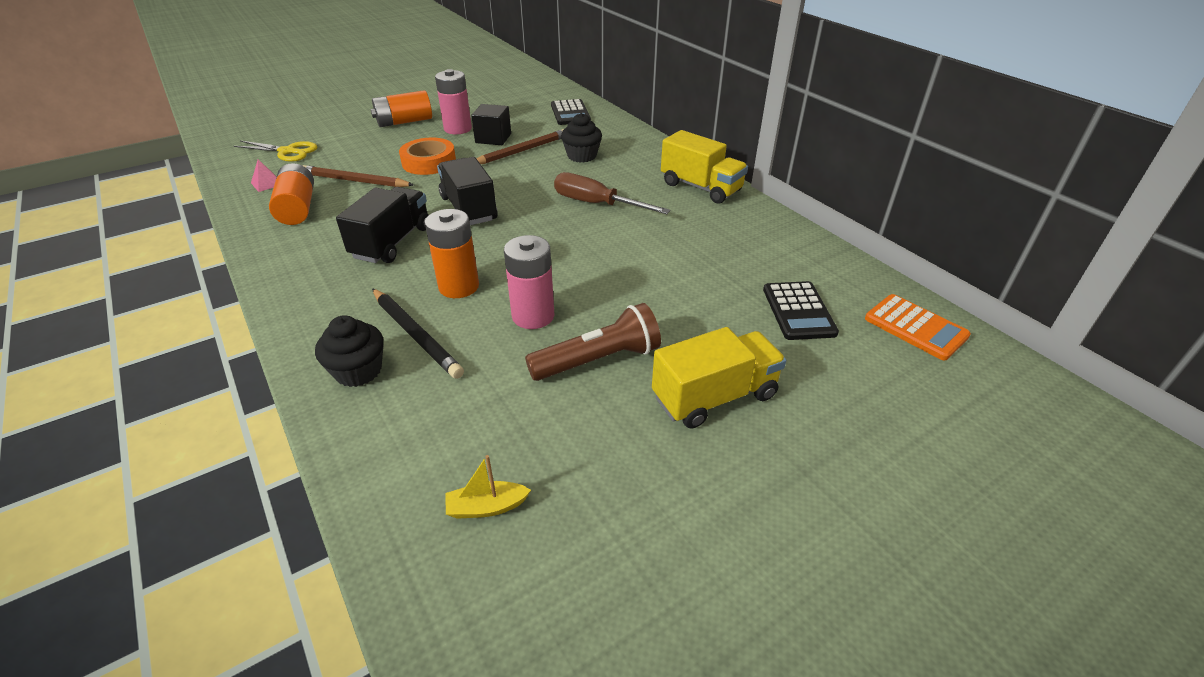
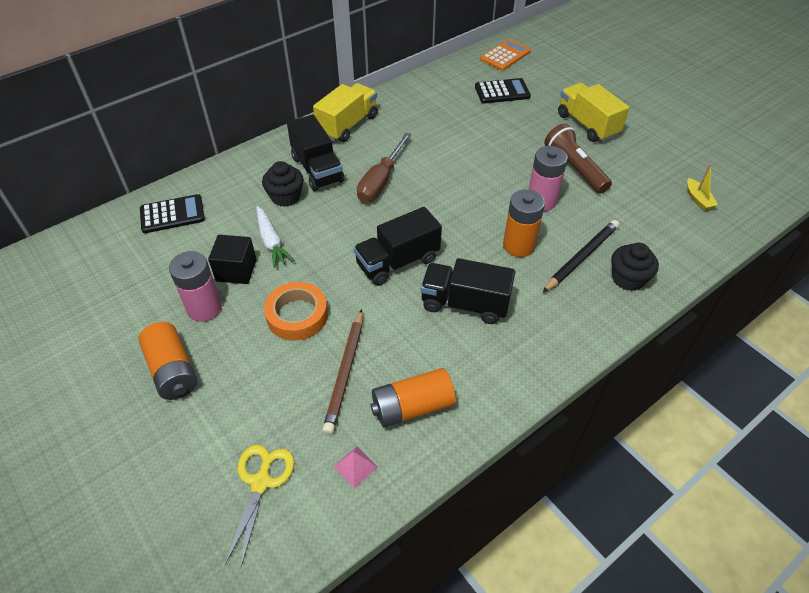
camera: 95 degrees left, 10 degrees up
(522, 151) = (271, 241): brown pencil -> white carrot
(621, 170) = (317, 169): none -> black truck

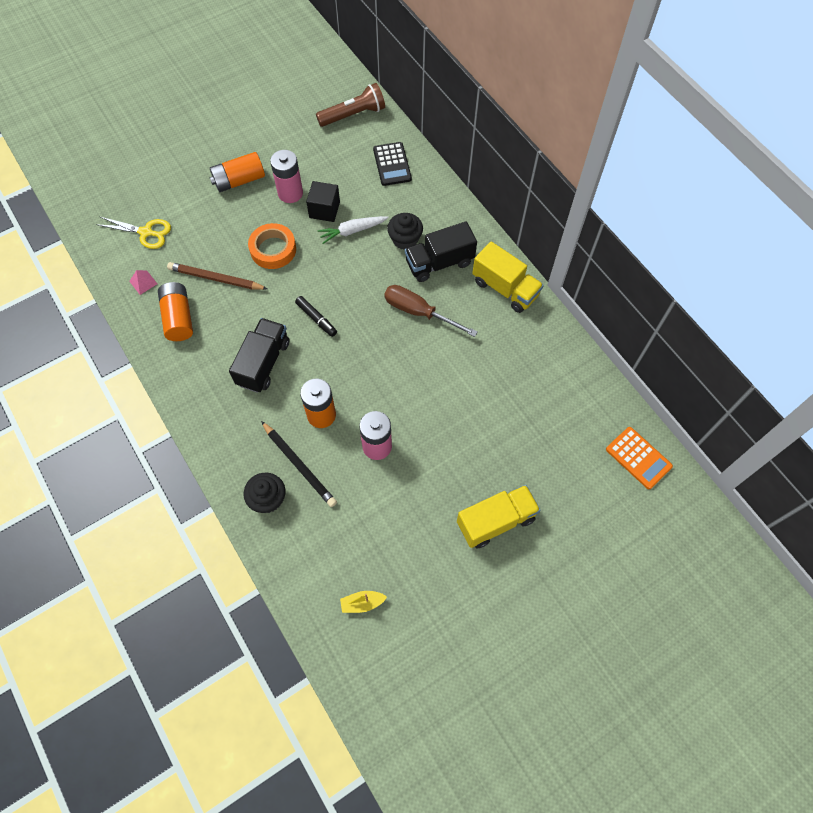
camera: 95 degrees right, 15 degrees up
(398, 262) = (316, 319): black truck -> black marker
(502, 92) = (561, 441): black calculator -> none
(574, 168) = (422, 489): brown flashlight -> brown flashlight (353, 115)

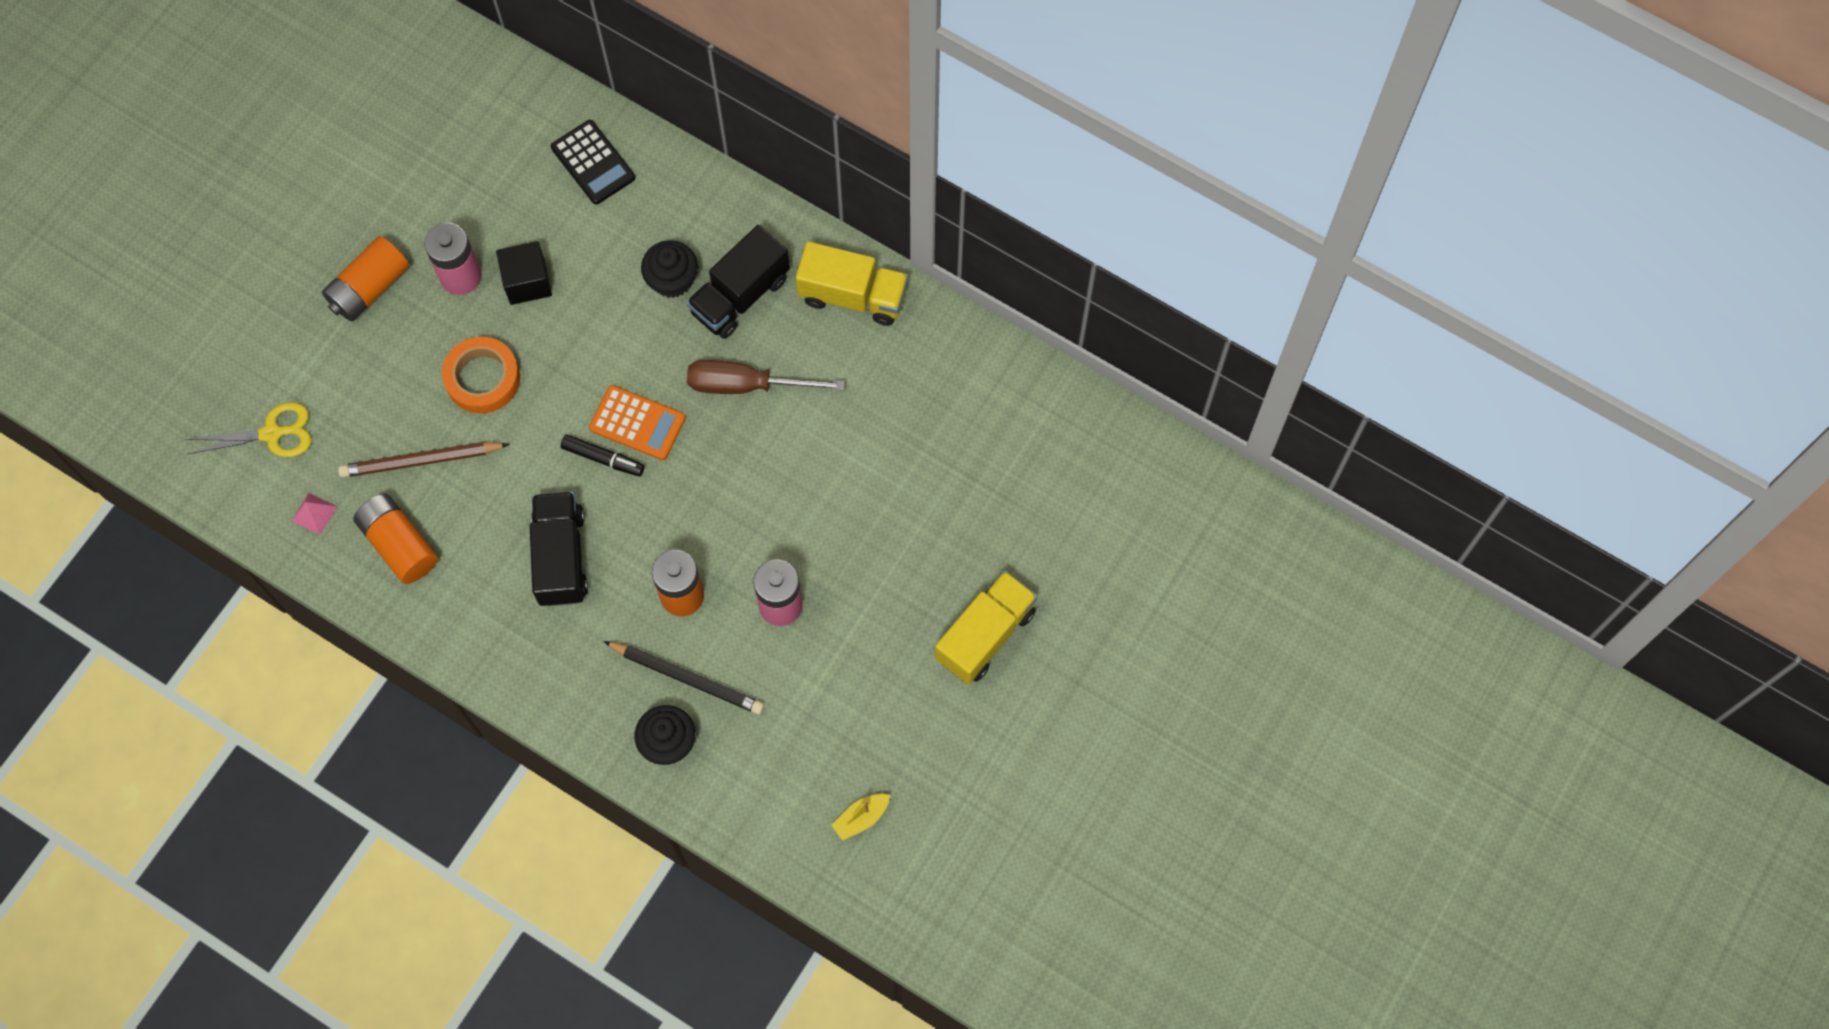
camera: 25 degrees left, 5 degrees up
(352, 231) = (587, 299): white carrot -> none
(353, 115) = (490, 101): brown flashlight -> none
(638, 458) = (1136, 466): orange calculator -> orange calculator (637, 423)

